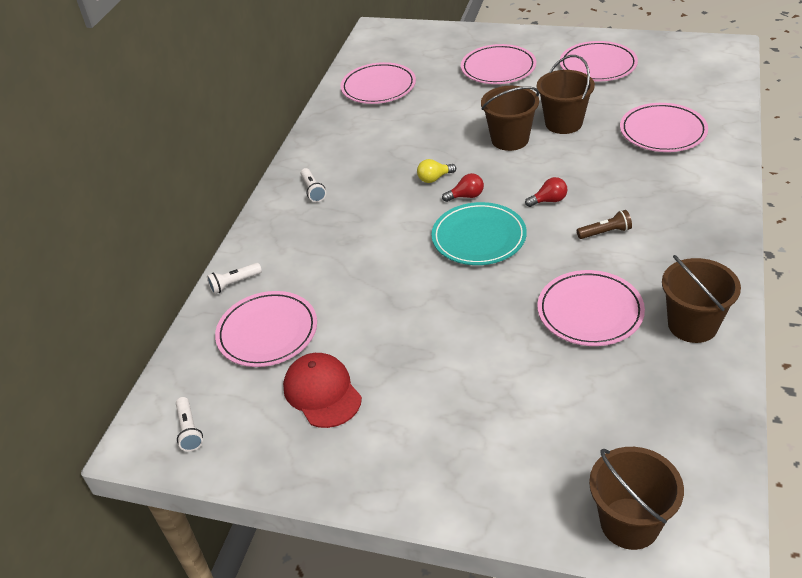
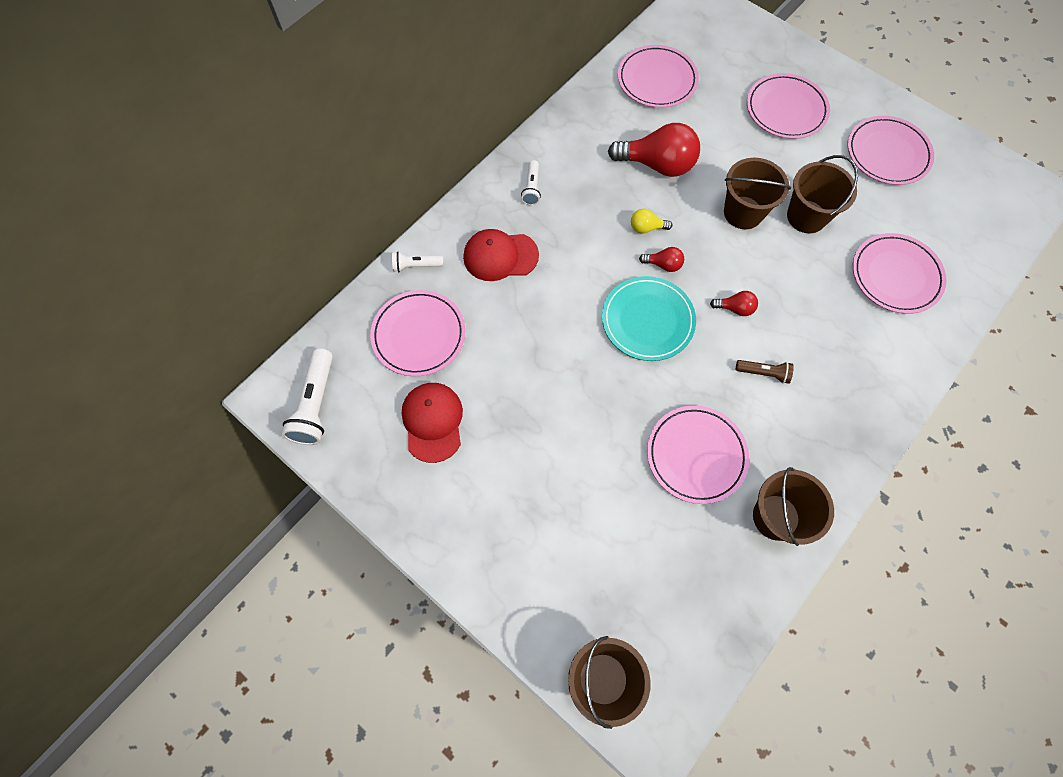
camera: 20 degrees right, 25 degrees up
(189, 430) = (315, 405): white flashlight -> white flashlight, size x1.76
(313, 246) = (500, 256): none -> red cap
(415, 136) = (657, 165): none -> red light bulb

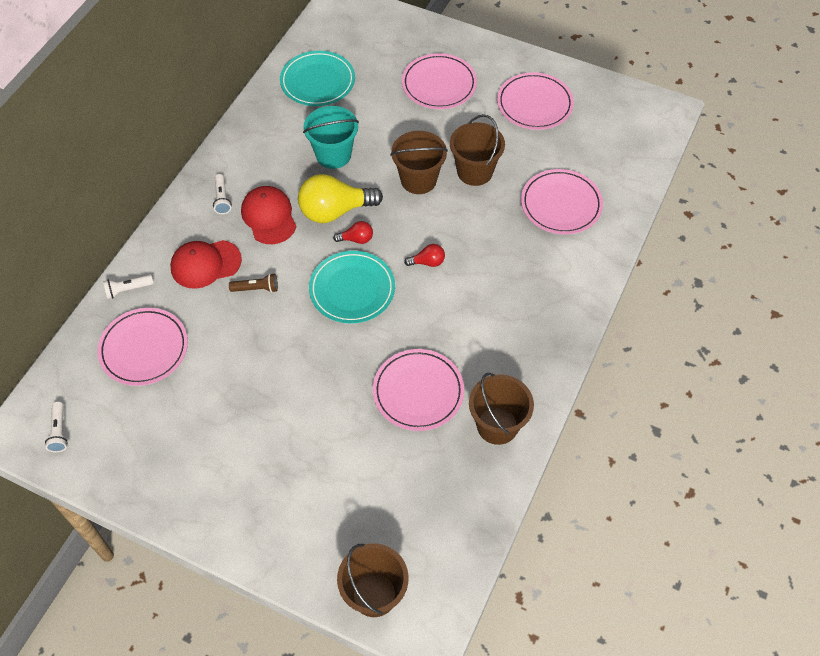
camera: 15 degrees left, 10 degrees down
(315, 405) = (59, 431): white flashlight -> white flashlight, size x0.57
(433, 422) = (174, 420): red cap -> red cap (269, 216)
(646, 228) = (335, 211): yellow light bulb -> yellow light bulb, size x2.15
(657, 80) = (317, 81): pink plate -> turquoise plate
(657, 165) = (333, 155): red light bulb -> turquoise bucket
(763, 373) = (463, 310): brown flashlight -> brown flashlight (256, 289)

